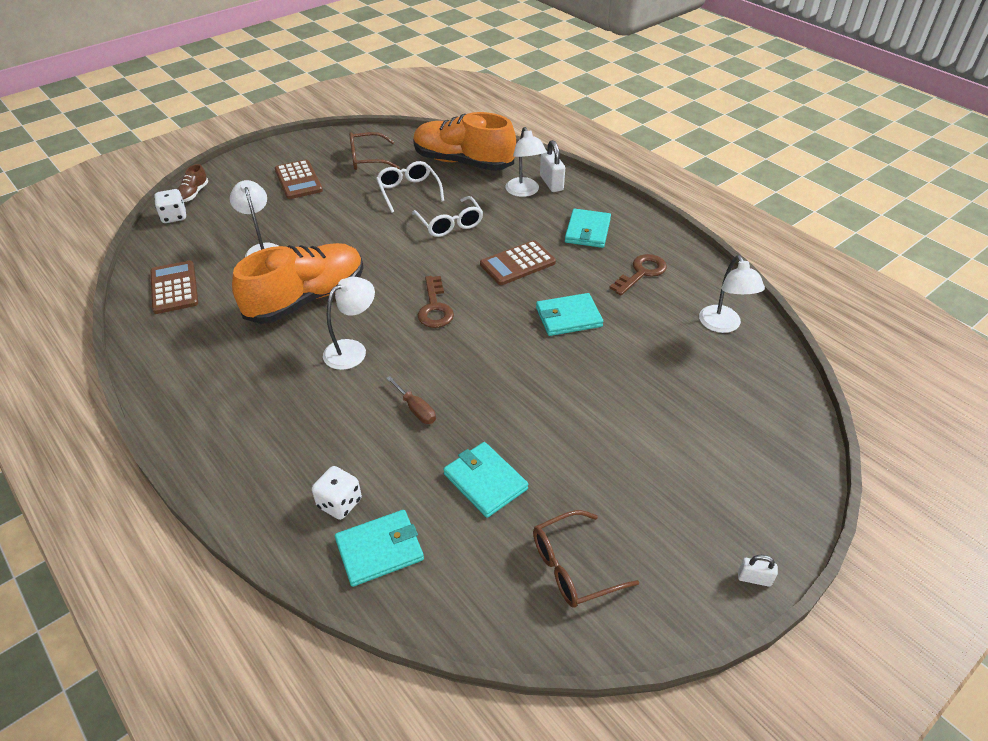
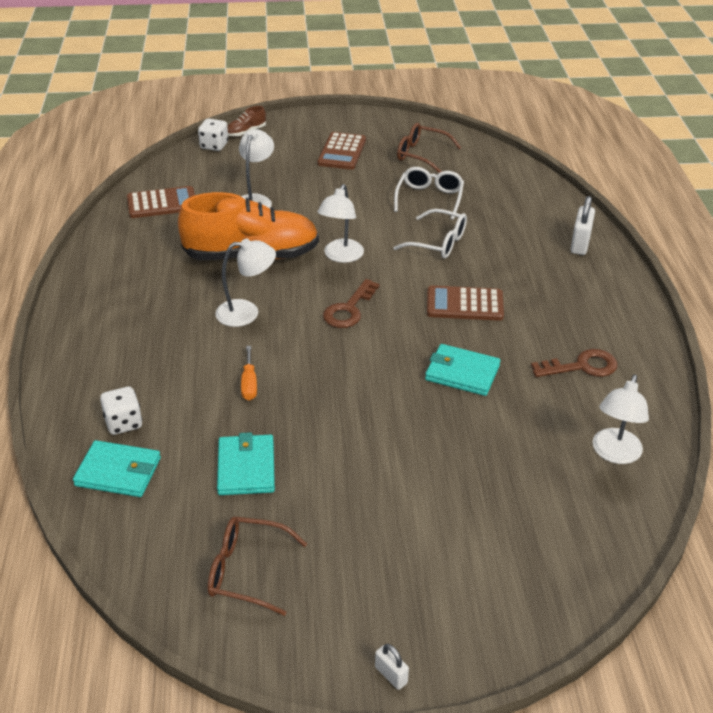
camera: 35 degrees right, 5 degrees down
(174, 288) = (162, 203): brown calculator -> brown calculator turned 60 degrees clockwise
(416, 409) = (249, 384): brown screwdriver -> orange screwdriver
(450, 224) = (438, 242): white glasses -> white glasses turned 75 degrees counterclockwise
(463, 162) = (510, 190): orange shoe -> none
(524, 192) = (542, 241): white lamp -> white lamp (341, 256)
(587, 231) = (568, 304): turquoise wallet -> none

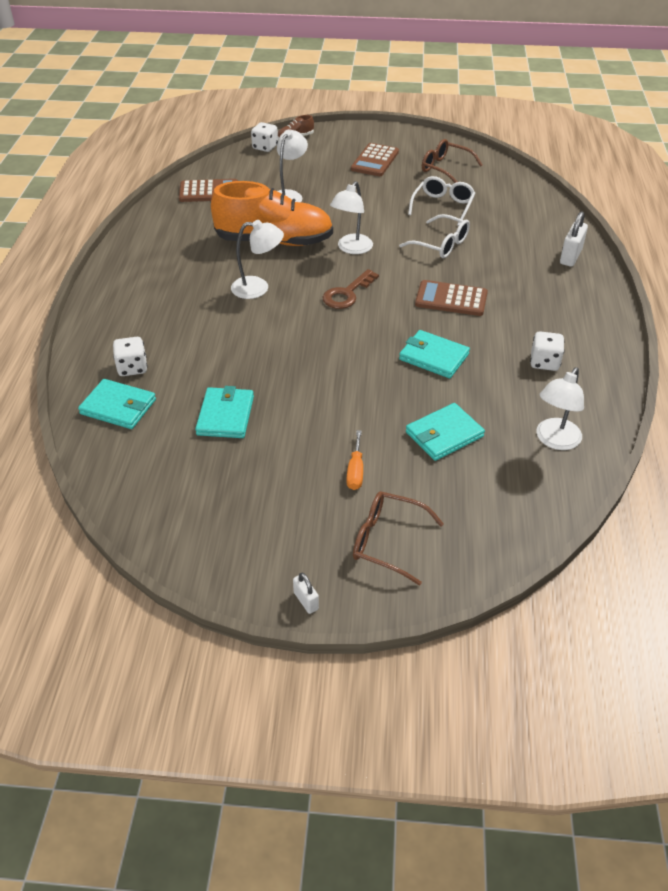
camera: 10 degrees right, 5 degrees up
(247, 571) = (205, 500): brown glasses -> brown glasses (388, 541)
(249, 384) = (245, 347): orange screwdriver -> orange screwdriver (355, 471)
(495, 461) = (444, 434): none -> turquoise wallet
(582, 366) = (544, 362): brown key -> white dice

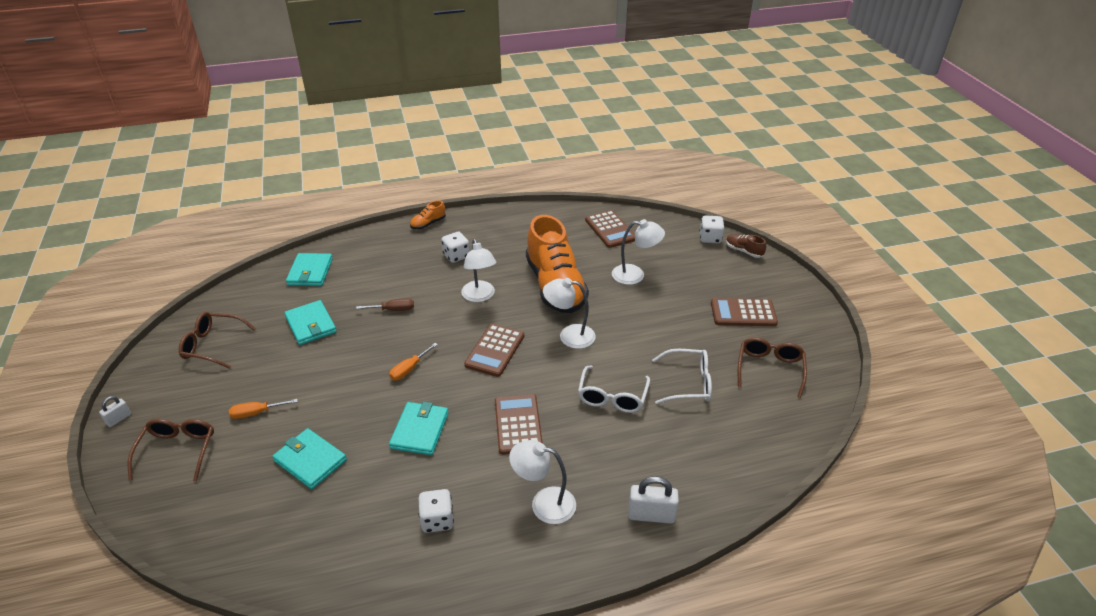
camera: 70 degrees right, 5 degrees down
(95, 301) = (428, 224): none -> orange shoe
(132, 368) = (355, 264): white dice -> white dice (456, 256)
(211, 505) = (213, 345): none -> brown glasses
(225, 415) = (311, 325): turquoise wallet -> turquoise wallet turned 75 degrees clockwise
(240, 349) = (393, 310): none -> brown screwdriver
(344, 351) = (409, 369): none -> orange screwdriver
(347, 294) = (495, 350): brown key -> brown calculator
(554, 440) = (315, 547): white lamp -> white lamp (544, 503)

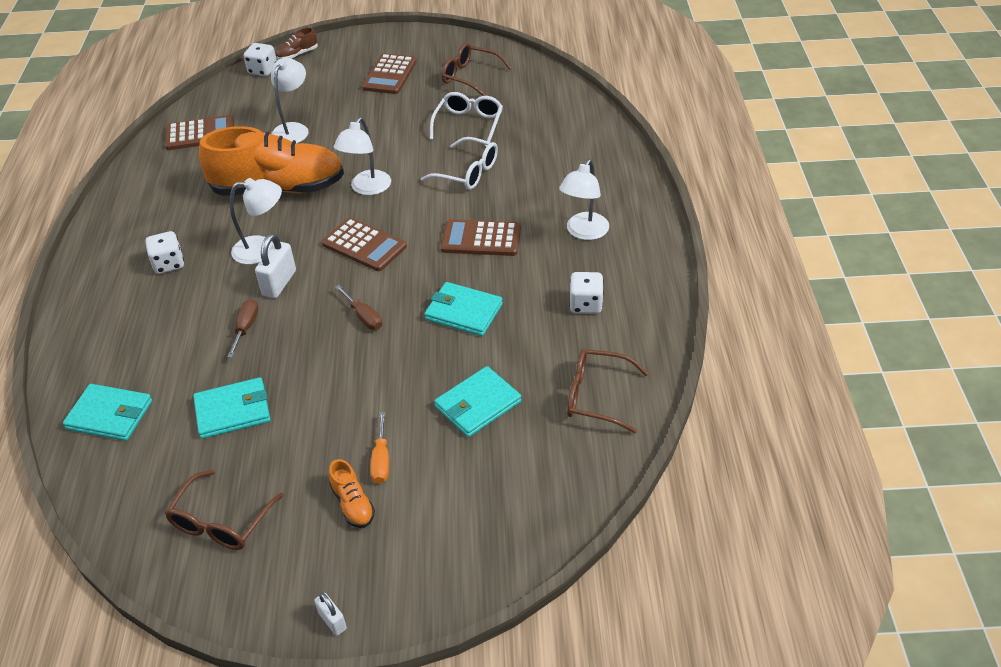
camera: 75 degrees left, 5 degrees up
(177, 451) = (420, 539): brown glasses -> brown glasses (597, 396)
(409, 369) = (363, 317): orange screwdriver -> brown screwdriver
(428, 224) = (75, 286): orange shoe -> orange shoe (353, 504)
(651, 515) = (612, 172): white padlock -> white padlock (279, 283)

